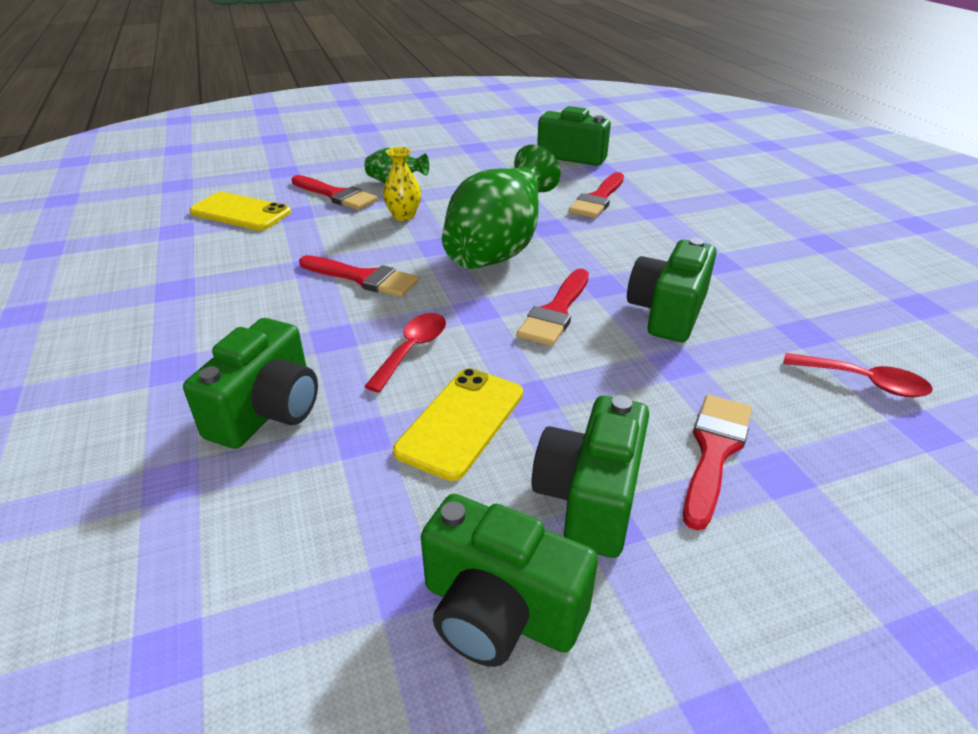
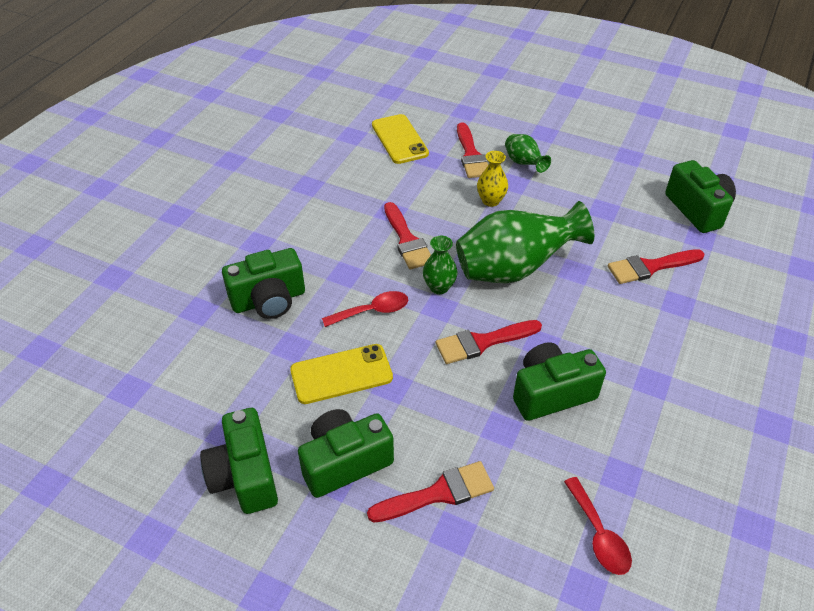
camera: 45 degrees right, 10 degrees up
(451, 295) = (439, 287): none -> green vase

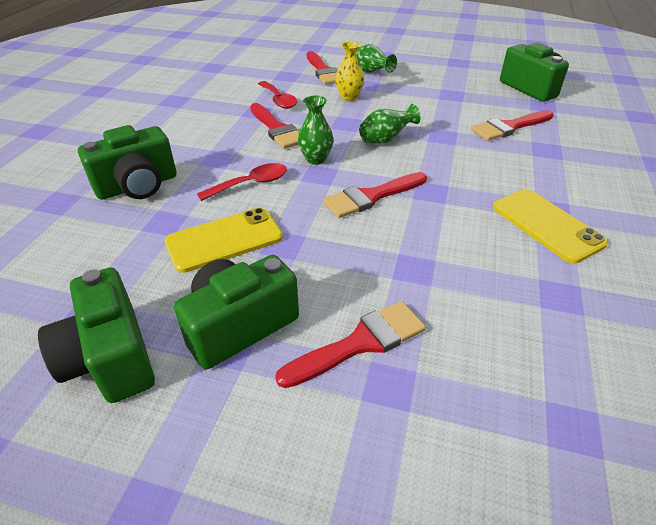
camera: 10 degrees left, 5 degrees down
(399, 139) = (257, 66): yellow phone -> yellow phone (546, 225)
(514, 269) = (385, 140): green vase -> green vase, size x0.47
(551, 393) = (456, 230): green camera -> none
(598, 535) = (563, 360): red spoon -> red spoon (278, 100)

